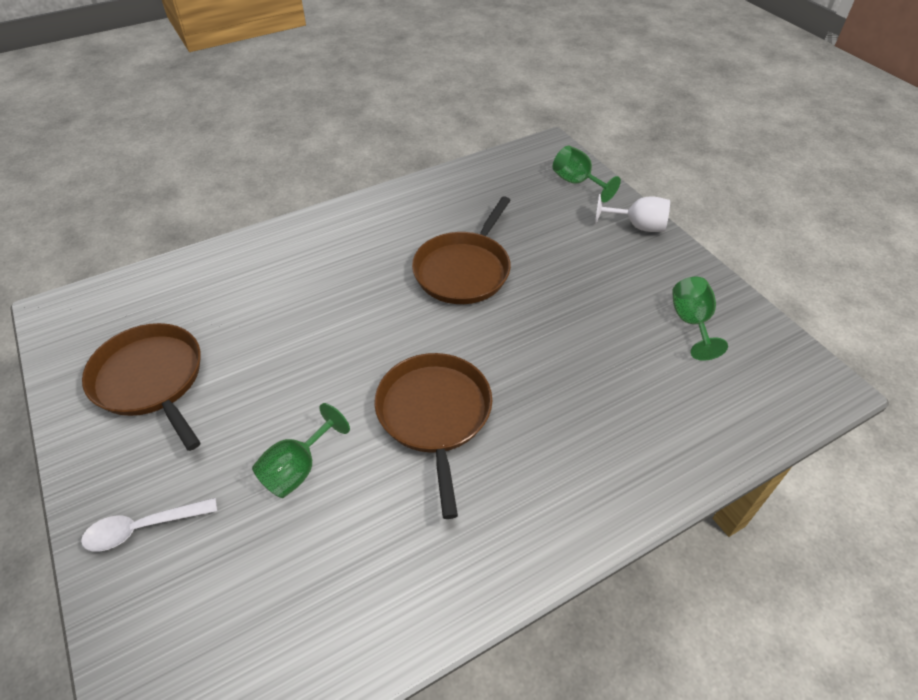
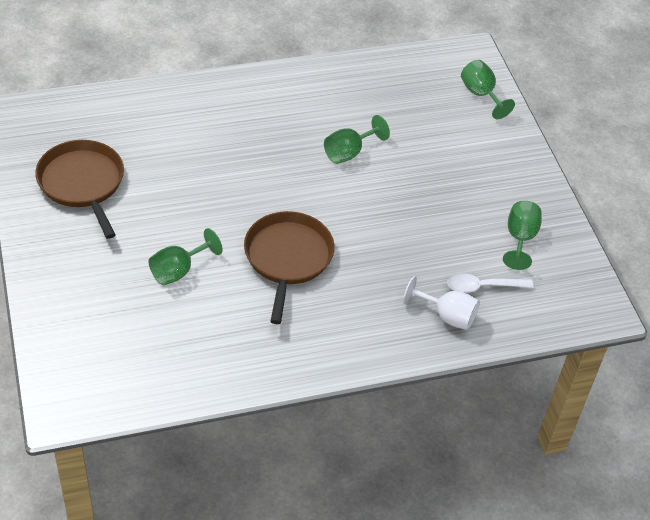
camera: 10 degrees right, 0 degrees up
(143, 528) = (66, 282): white spoon -> white spoon (483, 287)
(464, 270) = (349, 152): brown pan -> green goblet
(637, 226) = (516, 148): white goblet -> white goblet (447, 316)

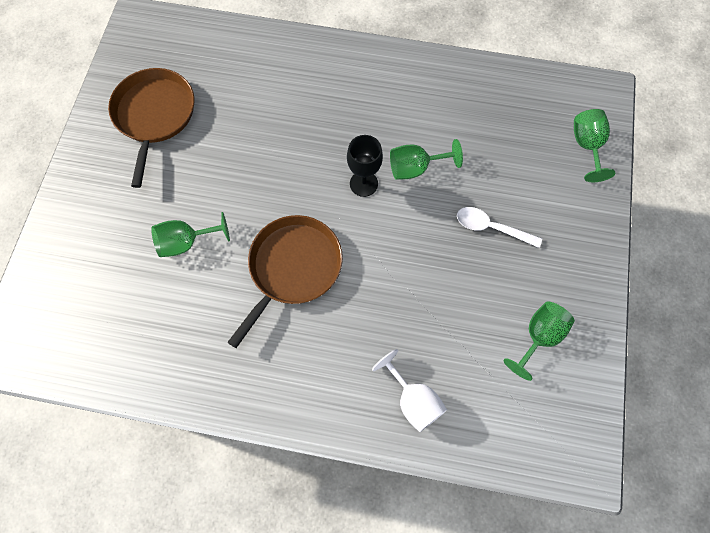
camera: 30 degrees right, 20 degrees up
(311, 177) = (363, 183): none -> black goblet
(483, 287) = (469, 380): white spoon -> white spoon (491, 228)

